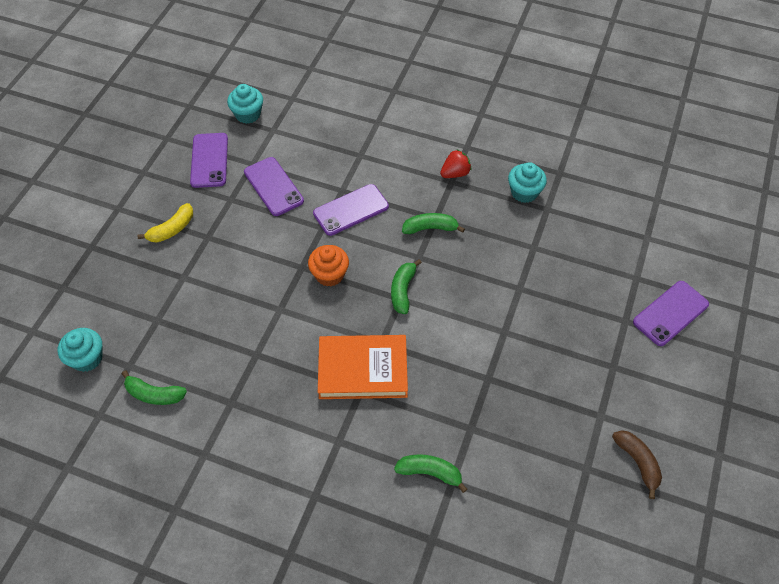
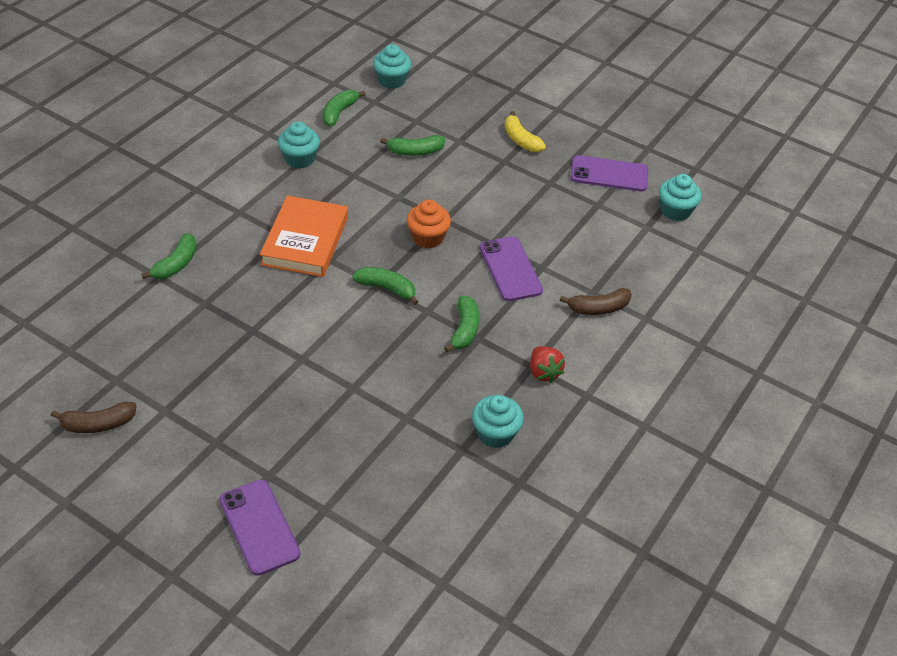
camera: 100 degrees right, 10 degrees down
(208, 310) = (415, 151): none -> green banana
(242, 410) = (299, 159): none -> turquoise cupcake
(273, 186) = (560, 215): purple phone -> none
(377, 150) = (598, 308): none -> brown banana

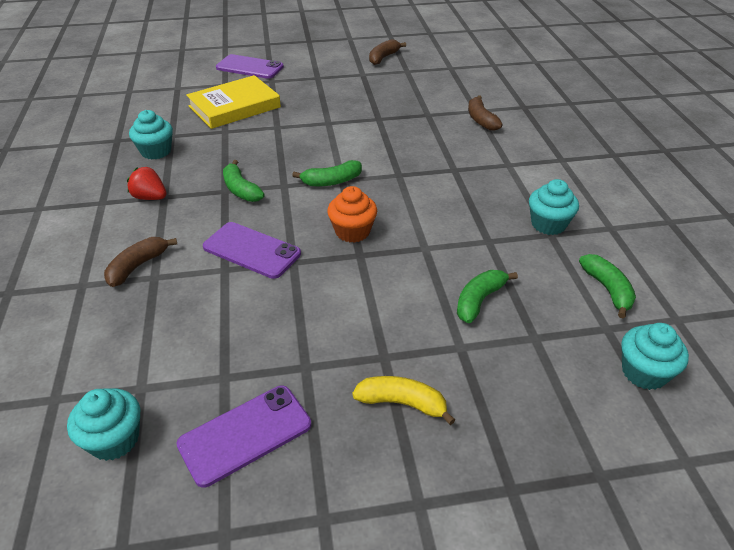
camera: 140 degrees right, 5 degrees down
(176, 264) = (481, 120): green banana -> brown banana
(305, 241) = (434, 175): orange book -> none
(358, 453) = (234, 107): none -> yellow book

